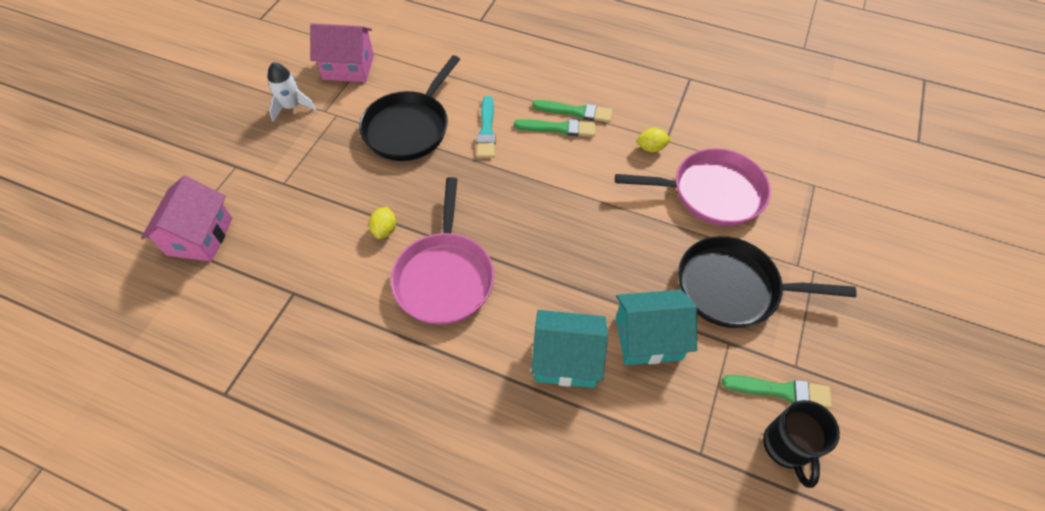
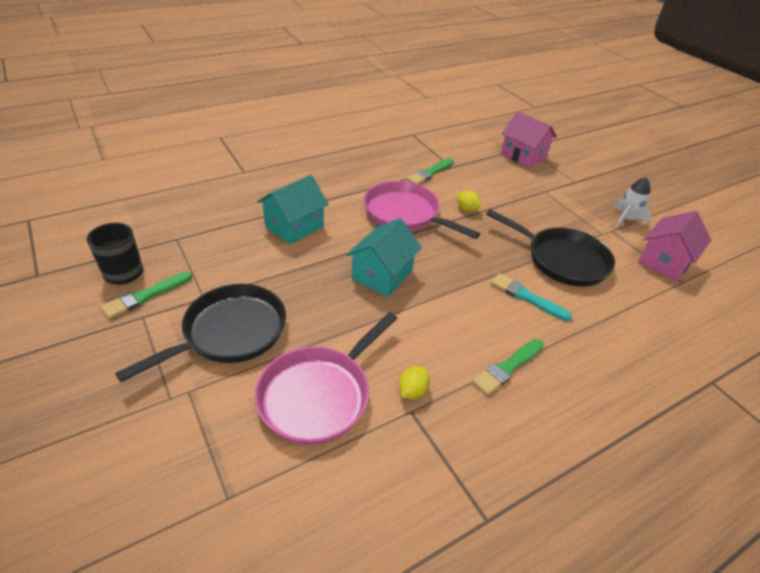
camera: 125 degrees right, 15 degrees down
(409, 127) = (562, 260): black pan -> black pan turned 150 degrees clockwise
(558, 128) = (494, 342): green brush -> green brush (429, 173)
(648, 338) = (259, 264): turquoise house -> turquoise house (382, 275)

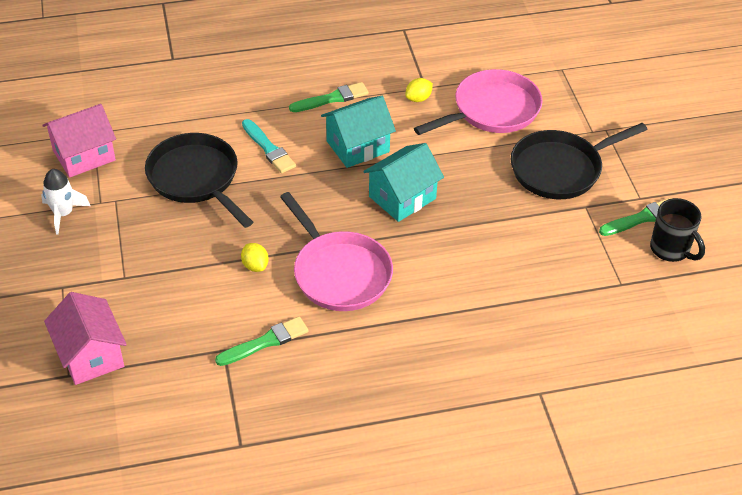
camera: 160 degrees left, 5 degrees up
(294, 226) = (483, 278): turquoise house -> turquoise house (358, 146)

